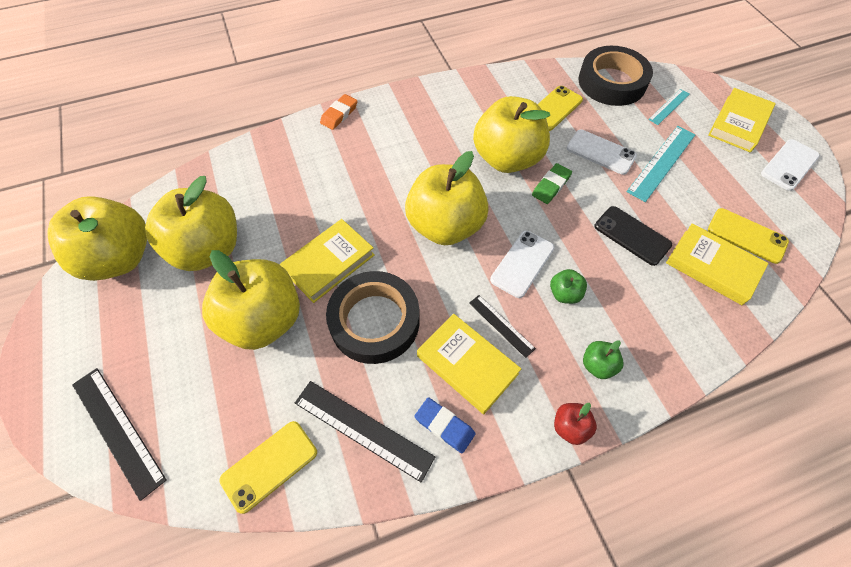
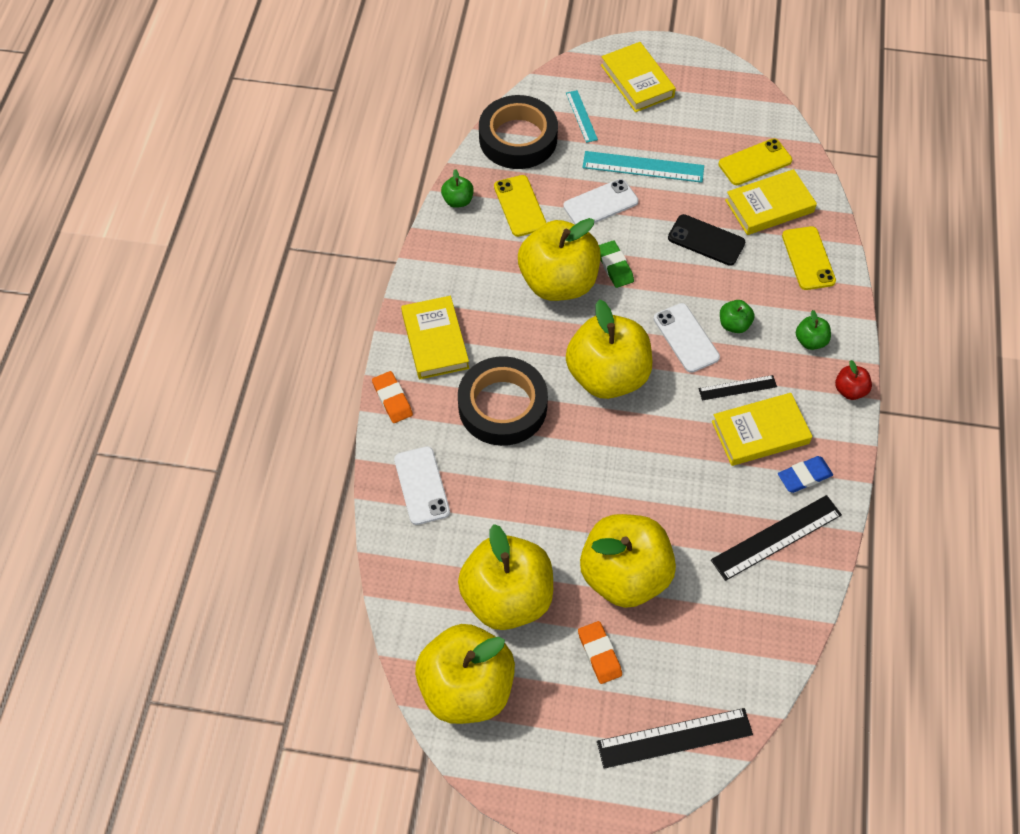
camera: 60 degrees left, 0 degrees up
(181, 334) = (599, 653): none -> orange eraser
(269, 465) = (772, 622): yellow phone -> yellow phone (808, 258)
(329, 263) = (591, 493): yellow book -> yellow book (435, 341)
(374, 321) = (678, 483): black tape -> black tape (502, 406)
(528, 76) = (458, 201): none -> green apple
(632, 235) = (706, 240): black phone -> black phone turned 45 degrees clockwise
(662, 162) = (643, 167): turquoise ruler -> turquoise ruler turned 60 degrees counterclockwise
(789, 165) = (704, 81): white phone -> white phone (421, 485)

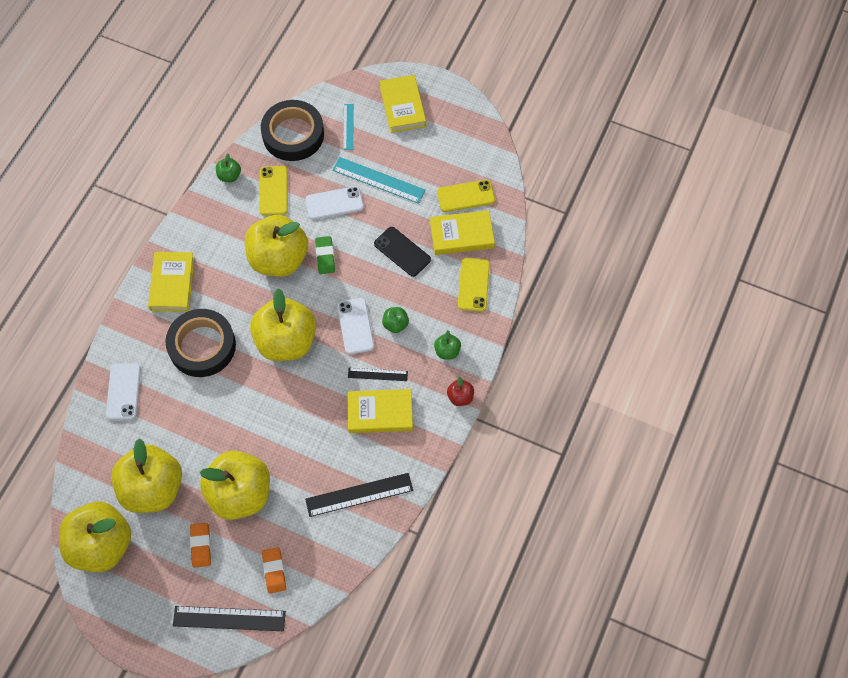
camera: 15 degrees right, 5 degrees up
(392, 399) = (126, 321): orange eraser -> orange eraser (274, 571)
(804, 476) = (398, 454): blue eraser -> none

